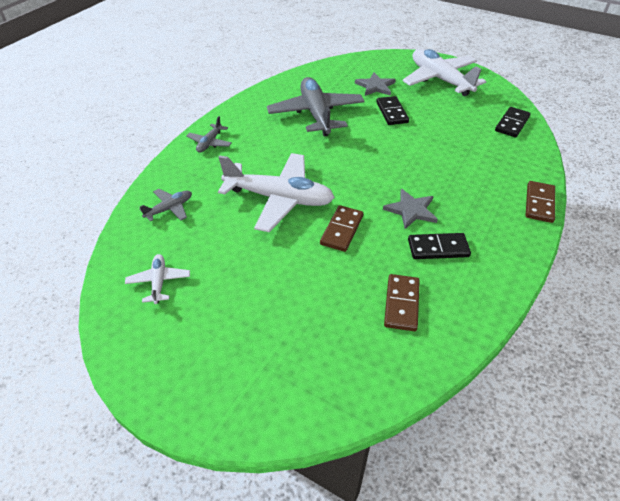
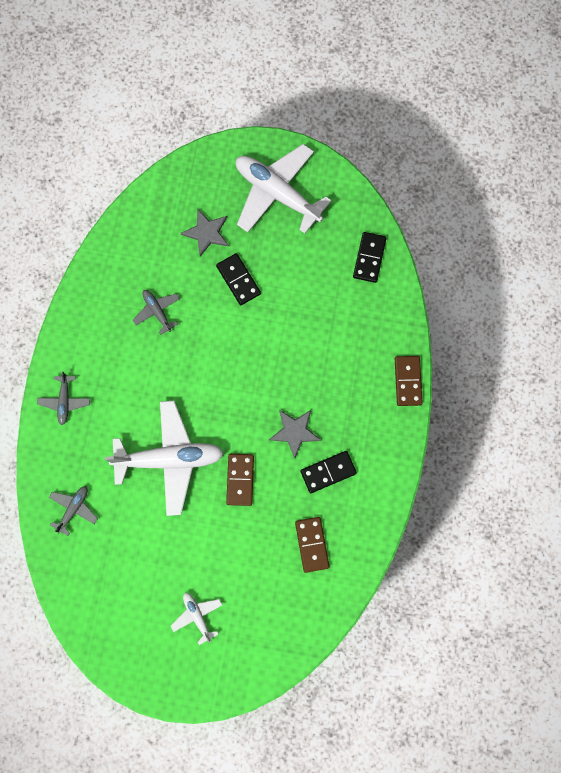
camera: 20 degrees left, 30 degrees up
(159, 282) = (109, 594): white plane -> white plane (197, 616)
(316, 114) = (157, 311): grey plane -> grey plane, size x0.46

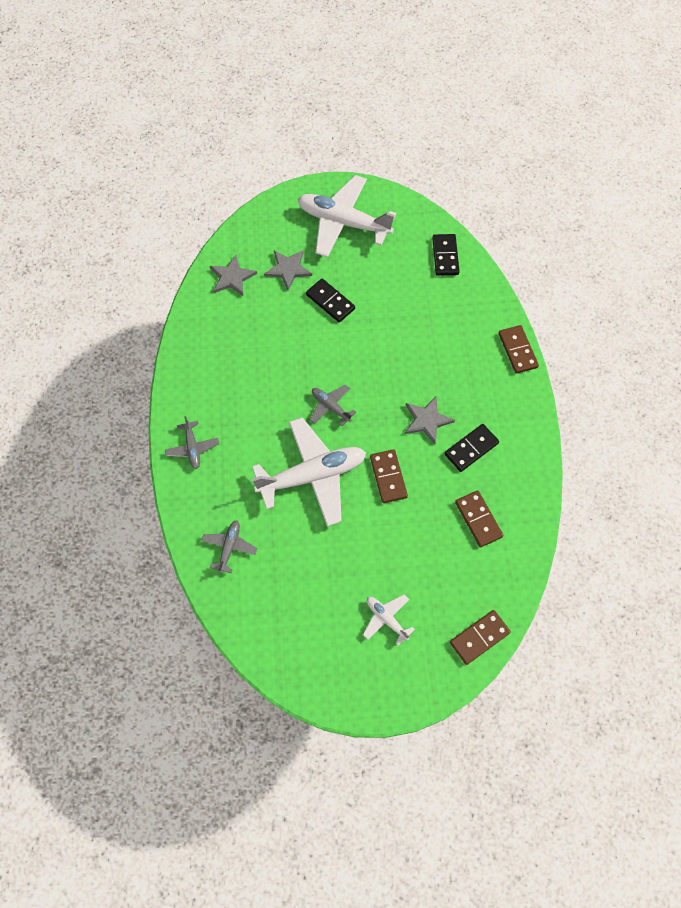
camera: 15 degrees left, 10 degrees down
(148, 228) = (232, 277): none -> grey star
(157, 311) = (261, 346): grey plane -> grey plane (331, 407)
(276, 656) = (479, 637): none -> brown domino

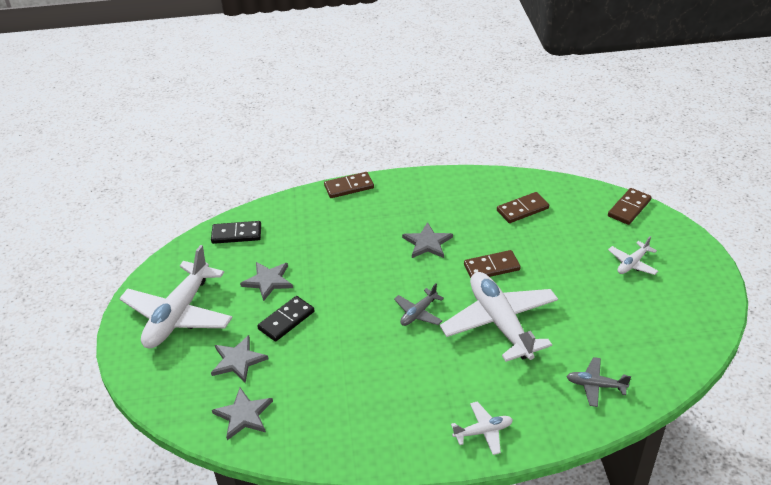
camera: 90 degrees left, 25 degrees down
(192, 448) = (483, 432): grey plane -> white plane
(380, 285) = (268, 281): none -> grey star
(471, 449) = (454, 214): black domino -> none
(479, 637) = (629, 208): brown domino -> brown domino turned 75 degrees clockwise

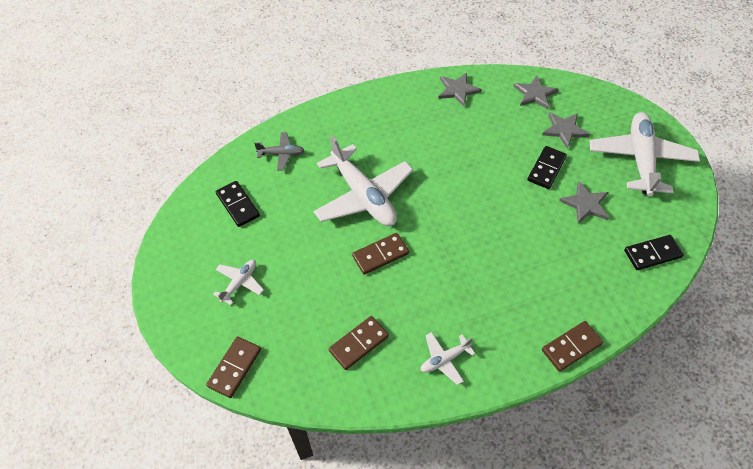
camera: 165 degrees right, 15 degrees up
(418, 313) = (436, 194): grey plane -> none
(427, 243) = (452, 275): grey star -> grey star (457, 90)
(483, 432) = (362, 109): white plane -> white plane (444, 359)
(644, 334) = (238, 205): none -> black domino

